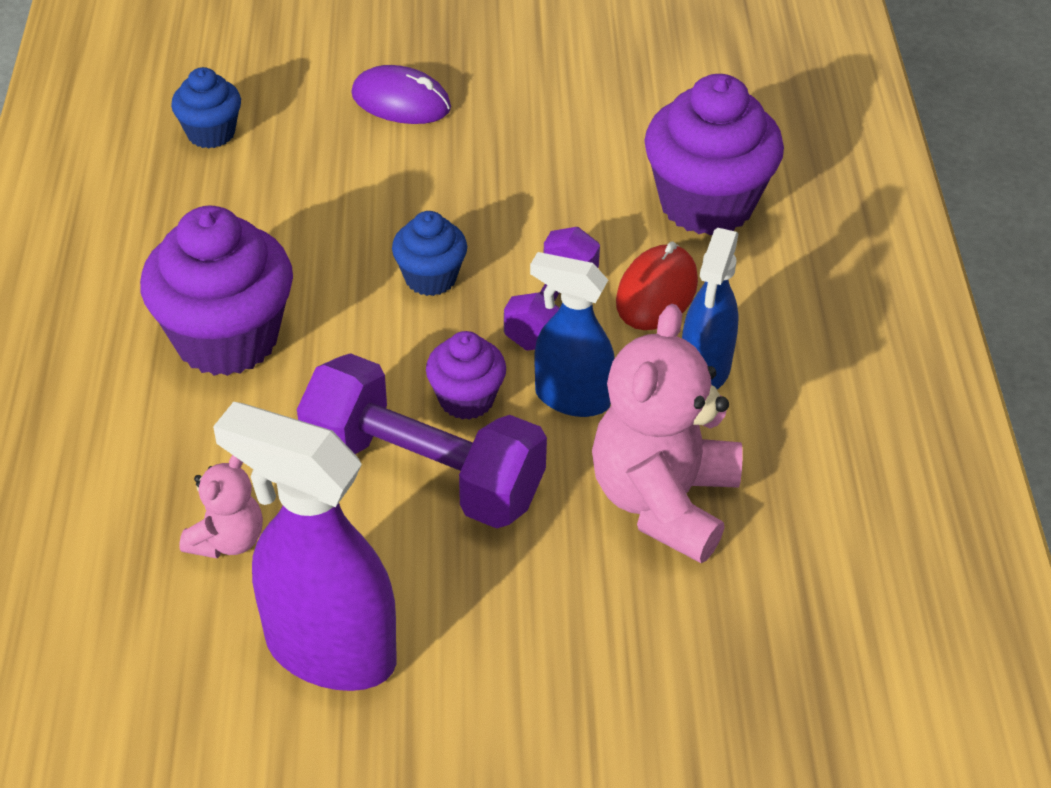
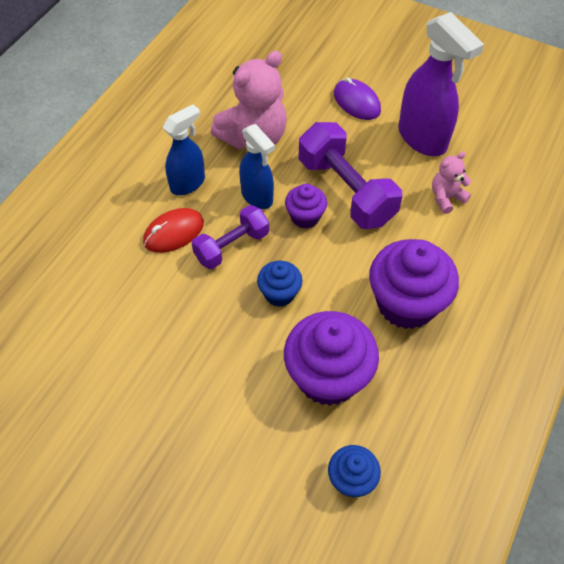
camera: 150 degrees left, 10 degrees up
(401, 101) = (211, 446): purple mouse -> purple mouse (356, 102)
(706, 204) = (101, 273): purple cupcake -> purple cupcake (328, 377)

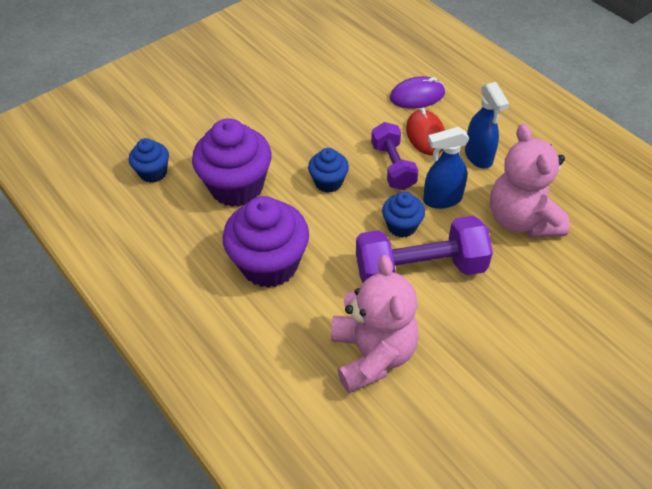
camera: 115 degrees right, 5 degrees down
(305, 217) = (402, 226): purple cupcake -> blue cupcake
(356, 102) = (550, 330): purple mouse -> purple mouse (417, 96)
(422, 139) = (467, 372): purple spray bottle -> none
(446, 198) = (372, 354): pink teddy bear -> pink teddy bear, size x1.96

